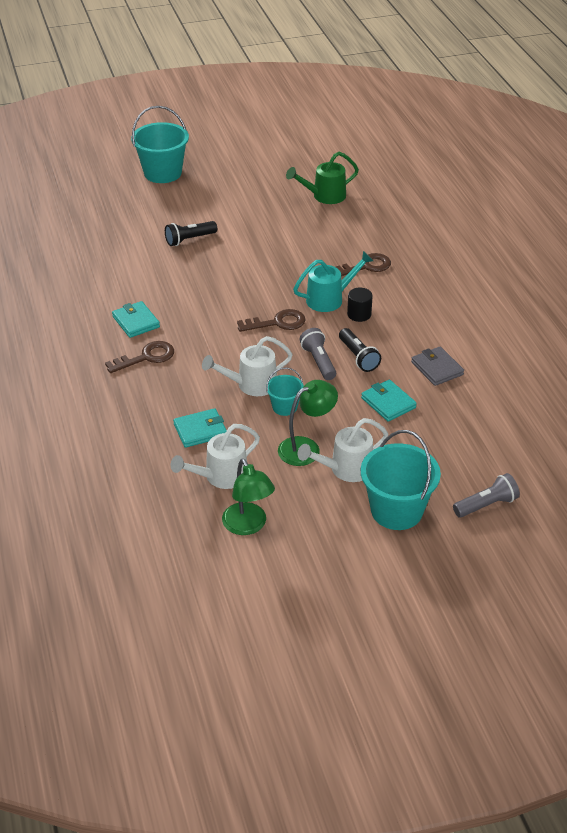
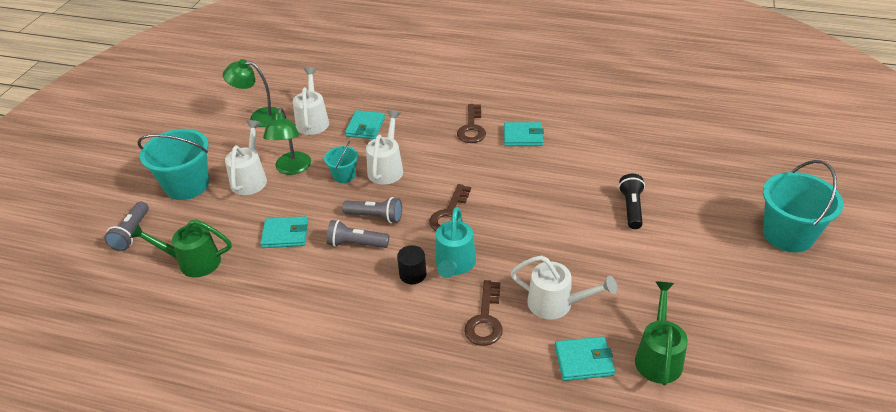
camera: 125 degrees right, 0 degrees up
(321, 243) = (557, 304): none -> white watering can
(356, 220) = (584, 361): none -> turquoise wallet
(358, 357) = (356, 244): black flashlight -> grey flashlight
(437, 368) = (289, 289): grey wallet -> none
(471, 440) = (193, 262): none -> green watering can

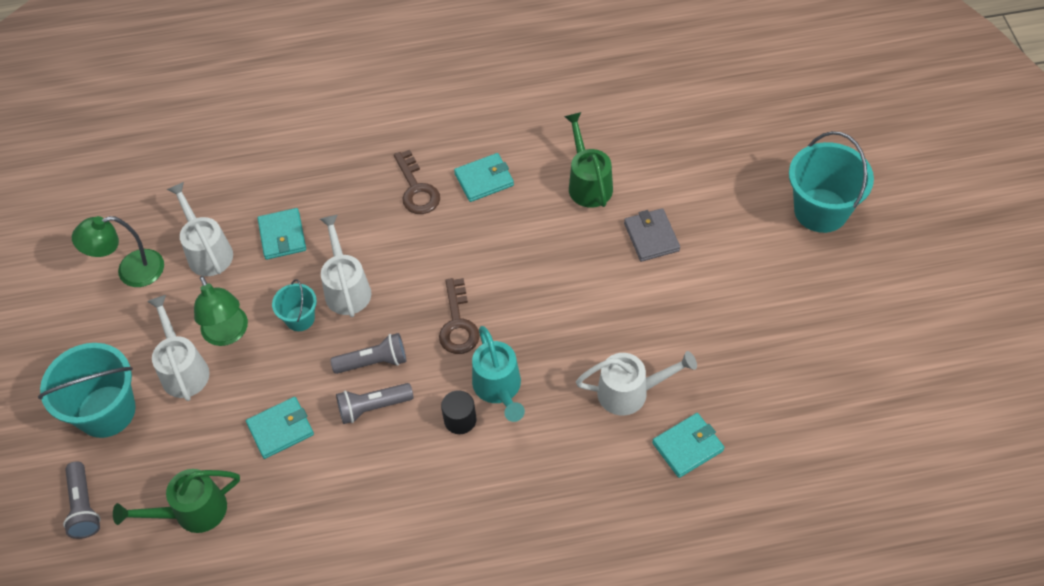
camera: 25 degrees left, 15 degrees up
(485, 319) = (567, 442): brown key -> none
(631, 208) = (651, 237): black flashlight -> grey wallet
(658, 356) = (755, 410): green watering can -> green watering can (588, 183)

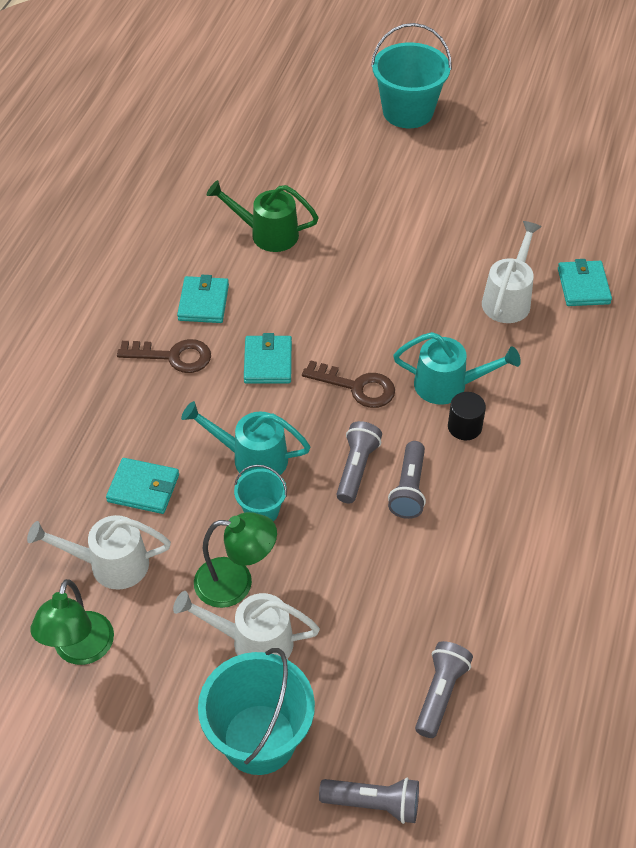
camera: 65 degrees left, 5 degrees down
(192, 512) = (440, 693): green watering can -> grey flashlight
(280, 429) = (387, 576): turquoise wallet -> turquoise wallet (268, 362)
(346, 288) = (251, 457): white watering can -> turquoise watering can
(651, 237) = (358, 219): grey wallet -> none

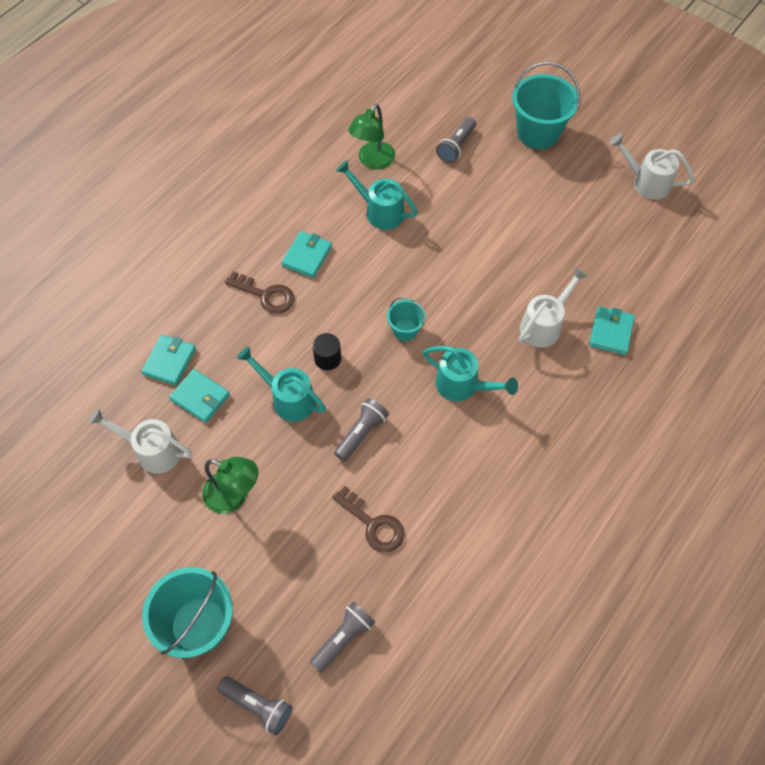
camera: 20 degrees right, 10 degrees up
(80, 650) = (105, 511): green lamp -> green lamp (372, 161)
(253, 641) = (227, 547): white watering can -> white watering can (646, 182)
(261, 511) = (277, 444): turquoise bucket -> turquoise bucket (405, 330)
(267, 234) = (379, 211): green watering can -> turquoise watering can
(268, 362) = (333, 322): turquoise wallet -> turquoise wallet (169, 361)
(357, 387) = (391, 364): brown key -> brown key (373, 524)
(409, 489) = (393, 463): grey flashlight -> grey flashlight (456, 146)
(464, 427) = (459, 425): black cylinder -> black cylinder (327, 358)

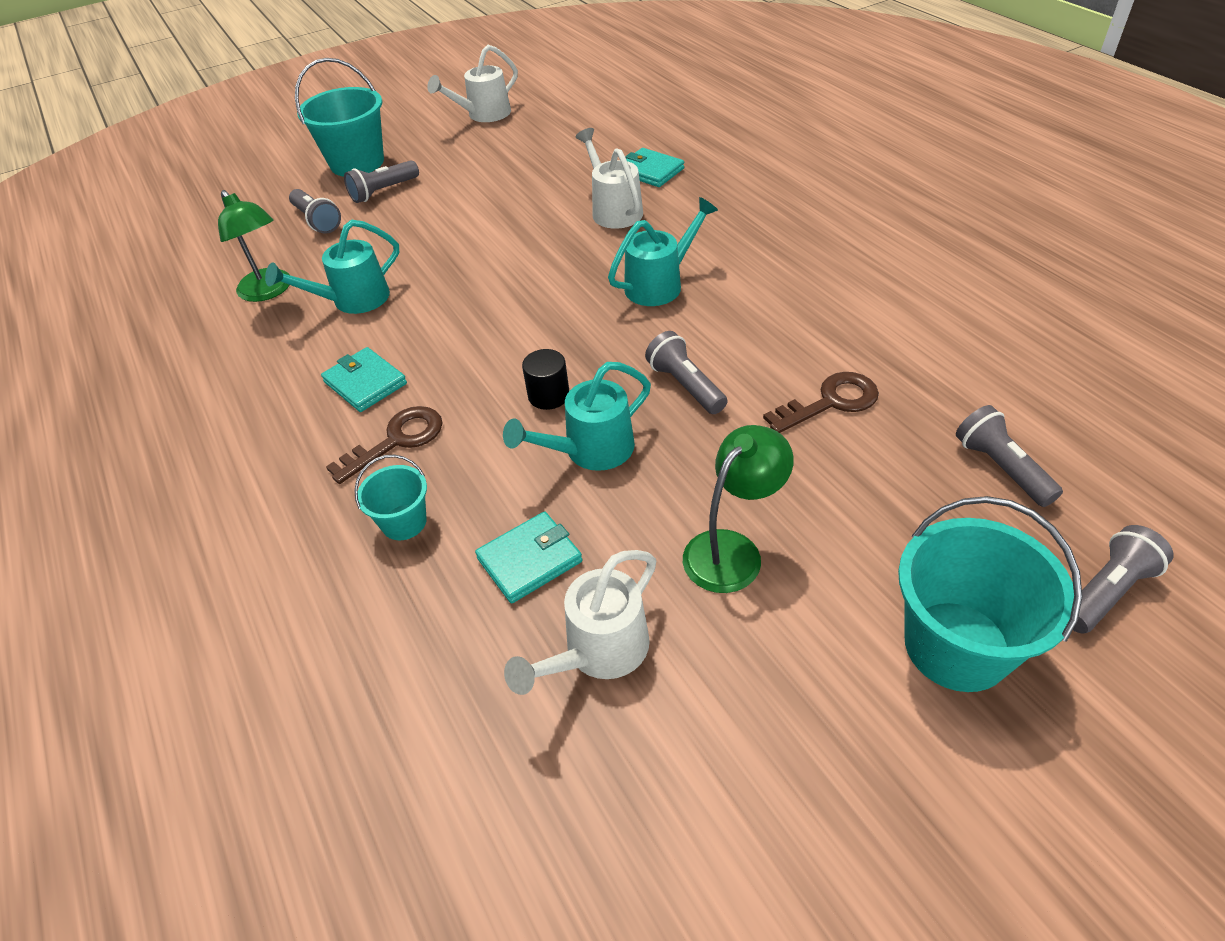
camera: 65 degrees left, 15 degrees down
(169, 361) = (435, 590): turquoise wallet -> none
(405, 330) = (551, 314): turquoise bucket -> turquoise bucket (404, 522)
(507, 167) = (383, 191): none -> grey flashlight

